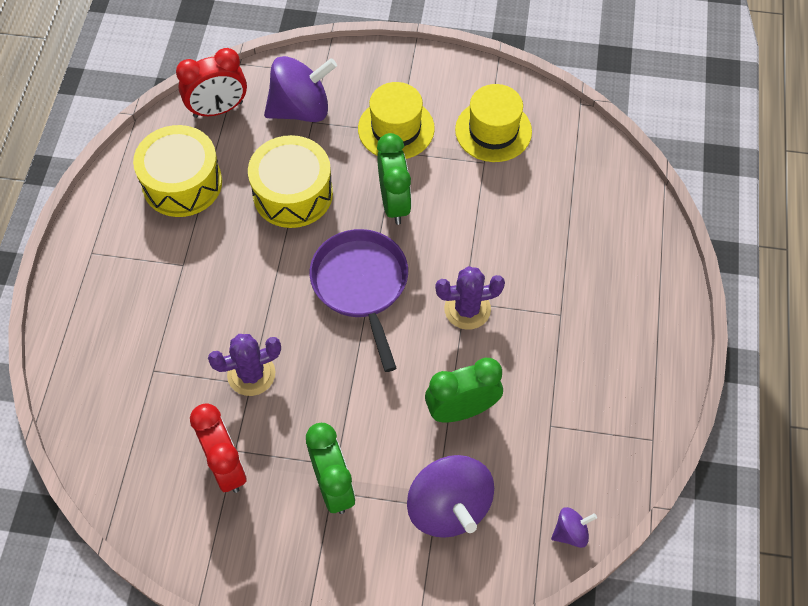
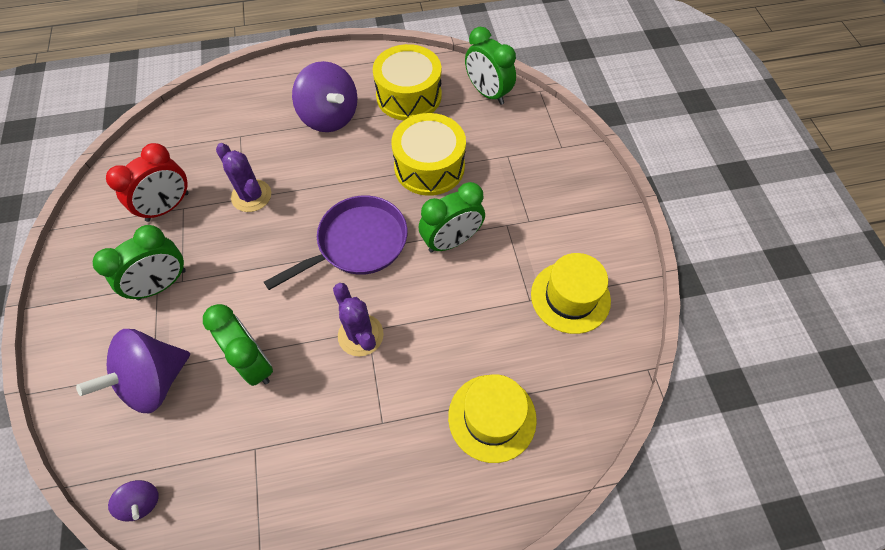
camera: 70 degrees right, 0 degrees up
(218, 109) = (487, 93): red clock -> green clock
(301, 109) = (516, 144): purple spinning top -> purple spinning top (329, 117)
(396, 129) = (531, 217): yellow hat -> yellow hat (492, 417)

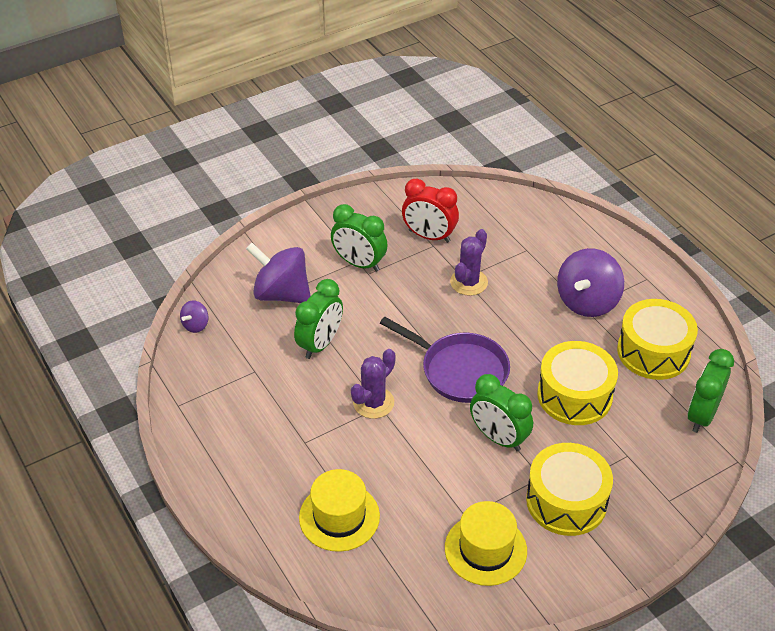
camera: 70 degrees right, 15 degrees down
(539, 216) = (566, 501): none -> yellow drum

